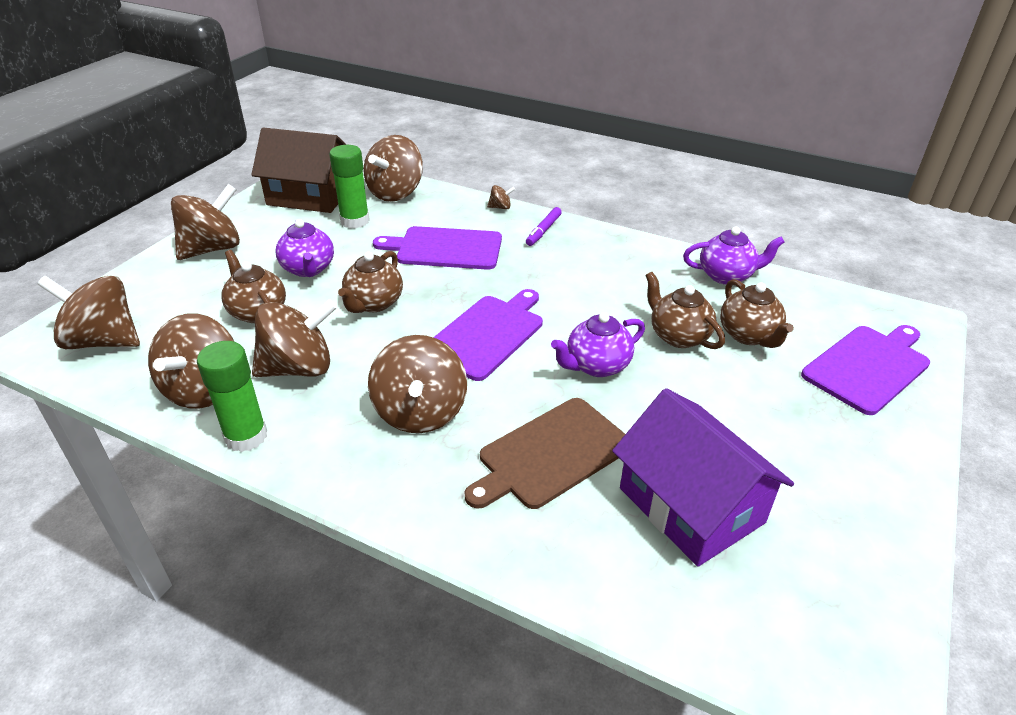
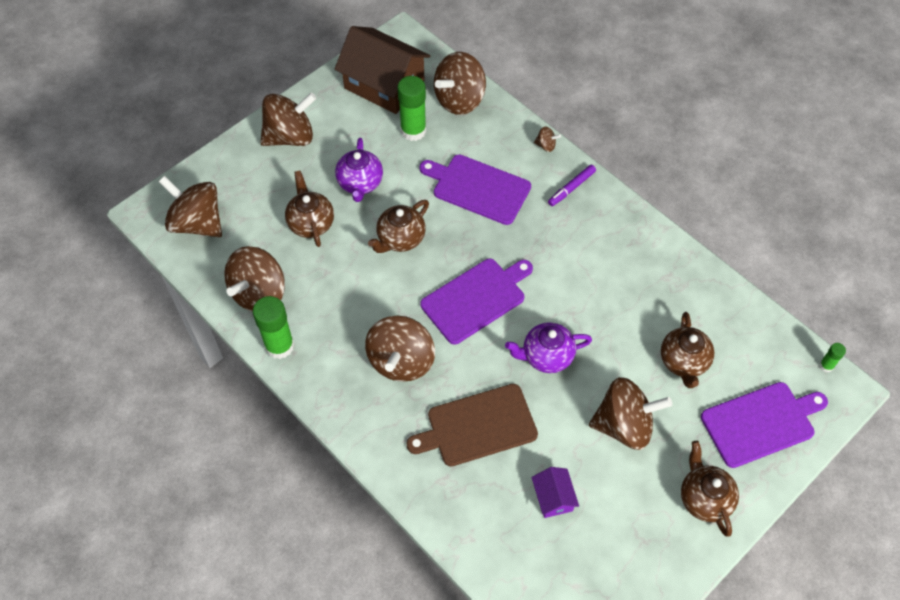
camera: 20 degrees right, 20 degrees up
(299, 368) = (328, 292): brown spinning top -> brown spinning top (624, 425)
(678, 336) = (625, 345): brown teapot -> brown teapot (704, 498)
(691, 505) = (553, 497): purple house -> purple house, size x0.46
(726, 276) = (704, 290): purple teapot -> none
(889, 305) = (826, 365): none -> green glue stick

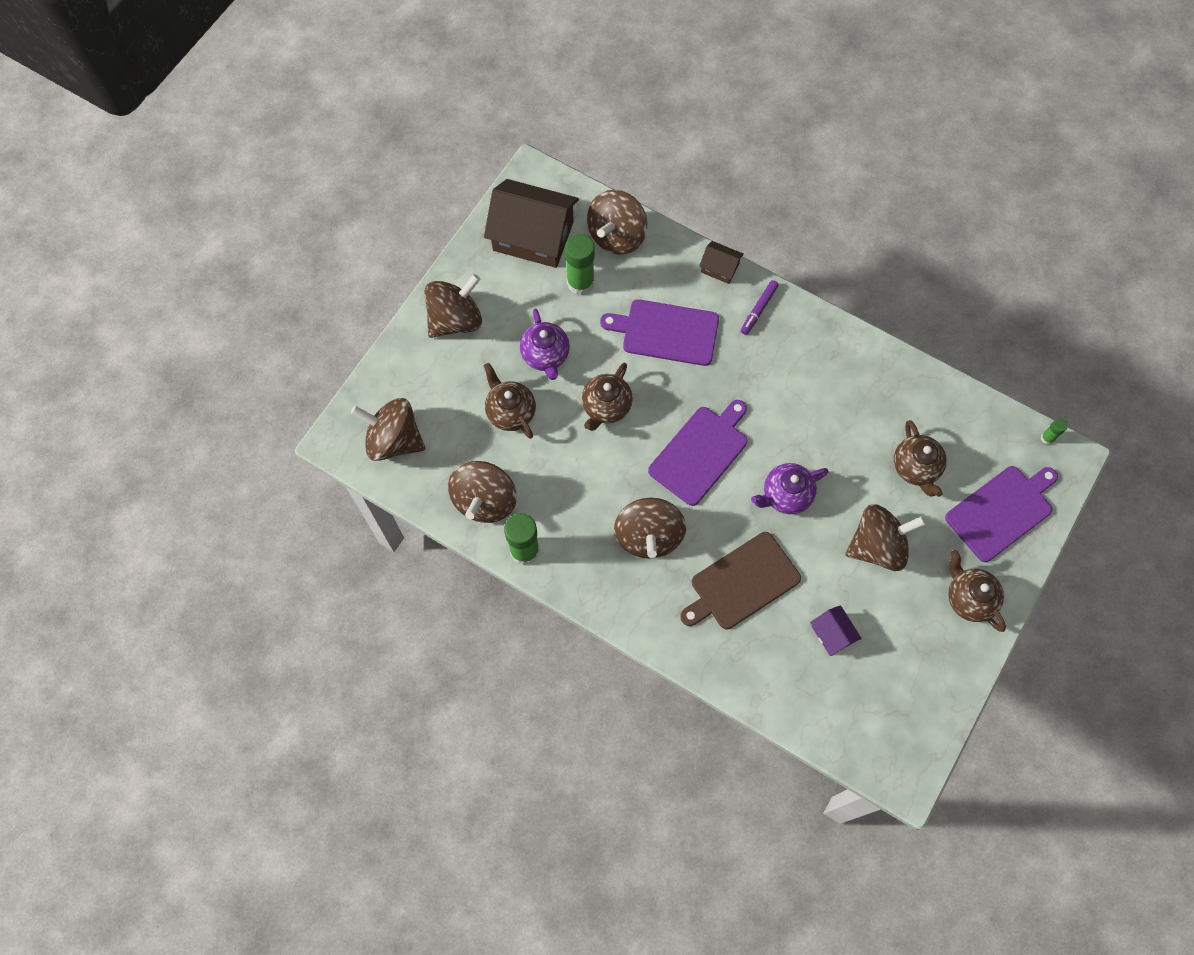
camera: 15 degrees left, 10 degrees up
(546, 145) = (720, 268): brown spinning top -> brown house

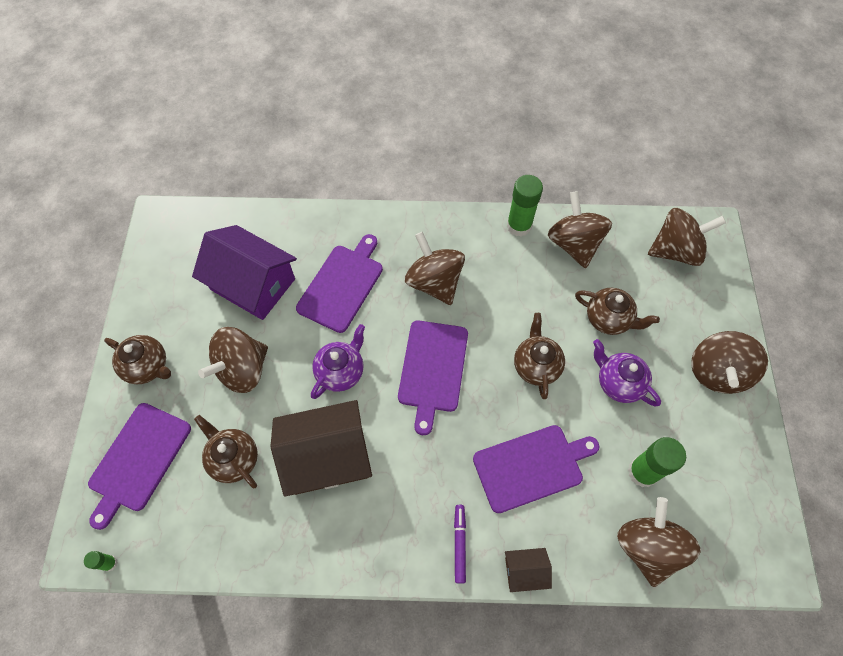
camera: 150 degrees right, 5 degrees down
(533, 236) = (722, 497): brown house -> brown house (326, 456)
(742, 583) = (342, 285): brown cutting board -> purple cutting board
(832, 634) = (253, 284): purple house -> purple house, size x2.19

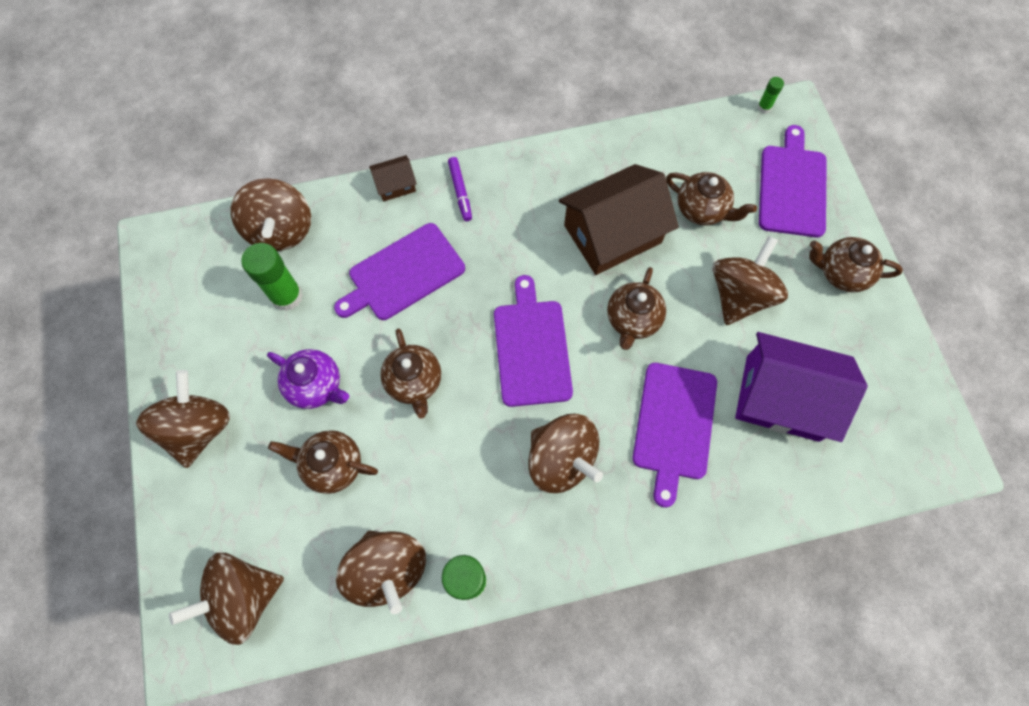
camera: 165 degrees right, 5 degrees up
(341, 371) = (632, 320): purple teapot -> brown teapot

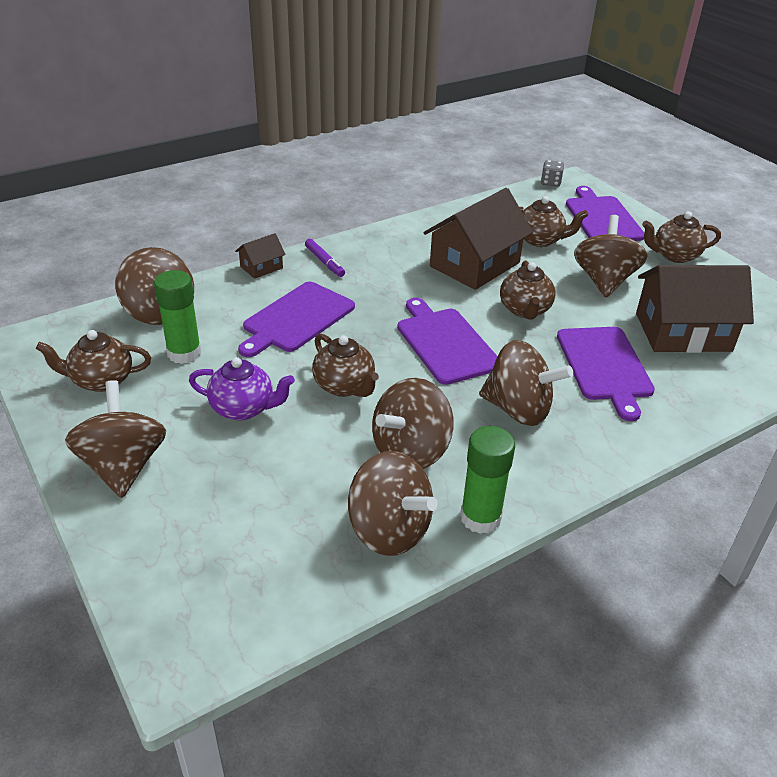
camera: 20 degrees left, 30 degrees down
(243, 597) = (233, 595): brown spinning top -> brown spinning top (410, 451)
(332, 465) = (288, 463): brown teapot -> brown teapot (101, 380)
(764, 107) = (550, 182): green glue stick -> grey dice
(782, 398) = (683, 332): purple house -> brown house

